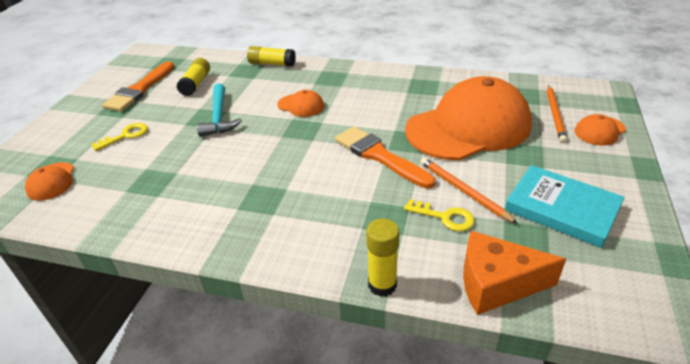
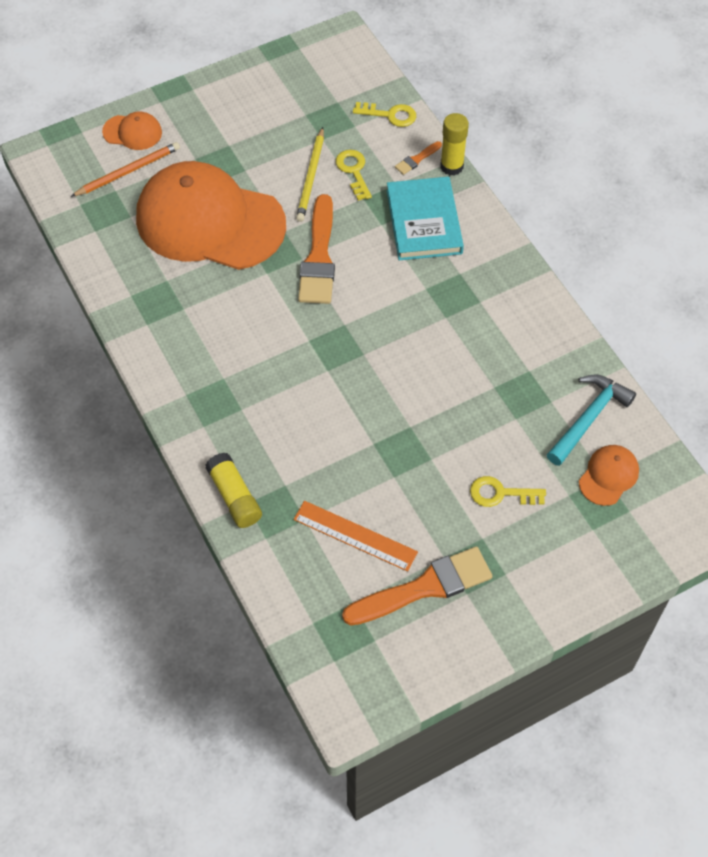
camera: 135 degrees left, 20 degrees up
(196, 84) = (355, 536): yellow glue stick -> orange ruler
(219, 117) = (389, 439): turquoise hammer -> turquoise hammer (589, 418)
(301, 105) = (297, 383): orange cap -> none
(417, 266) = (417, 159): none -> orange brush
(463, 191) = (311, 177): orange pencil -> yellow pencil
(496, 284) = (390, 115): orange cheese -> yellow key
(561, 209) = (276, 115): turquoise book -> turquoise book (424, 222)

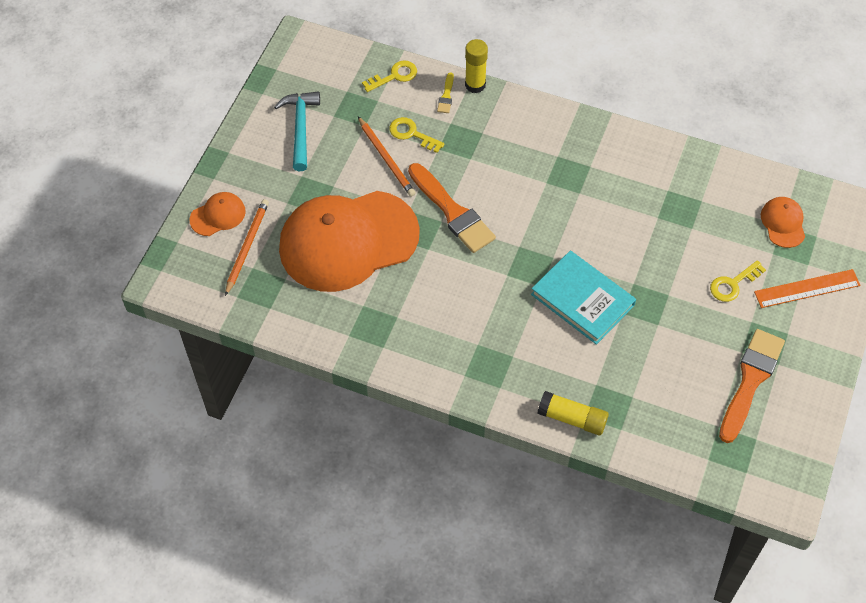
camera: 40 degrees left, 0 degrees up
(311, 177) = (386, 158): yellow pencil -> orange pencil
(355, 536) = (675, 382): orange ruler -> orange ruler (807, 289)
(417, 159) = (446, 96): orange brush -> yellow brush
(424, 222) = (497, 137): turquoise book -> turquoise book (582, 299)
(589, 418) = (734, 194): turquoise hammer -> turquoise hammer (300, 128)

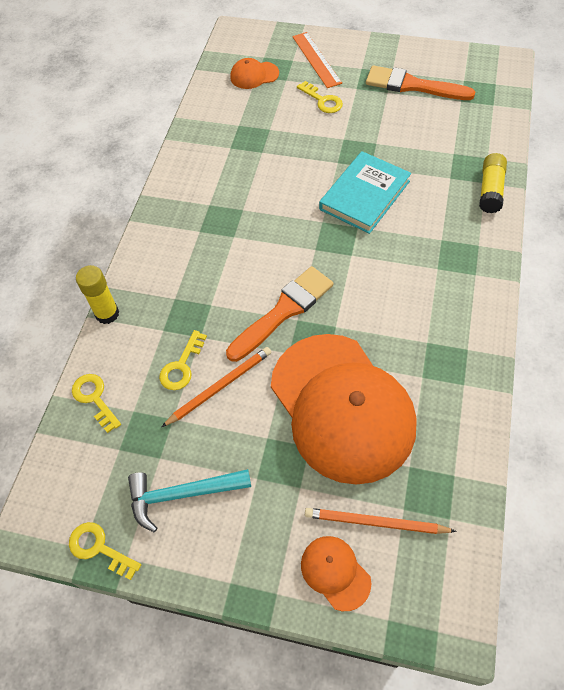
camera: 95 degrees left, 0 degrees up
(273, 78) = (99, 548): none -> yellow key
(446, 96) = (124, 339): yellow brush -> none

